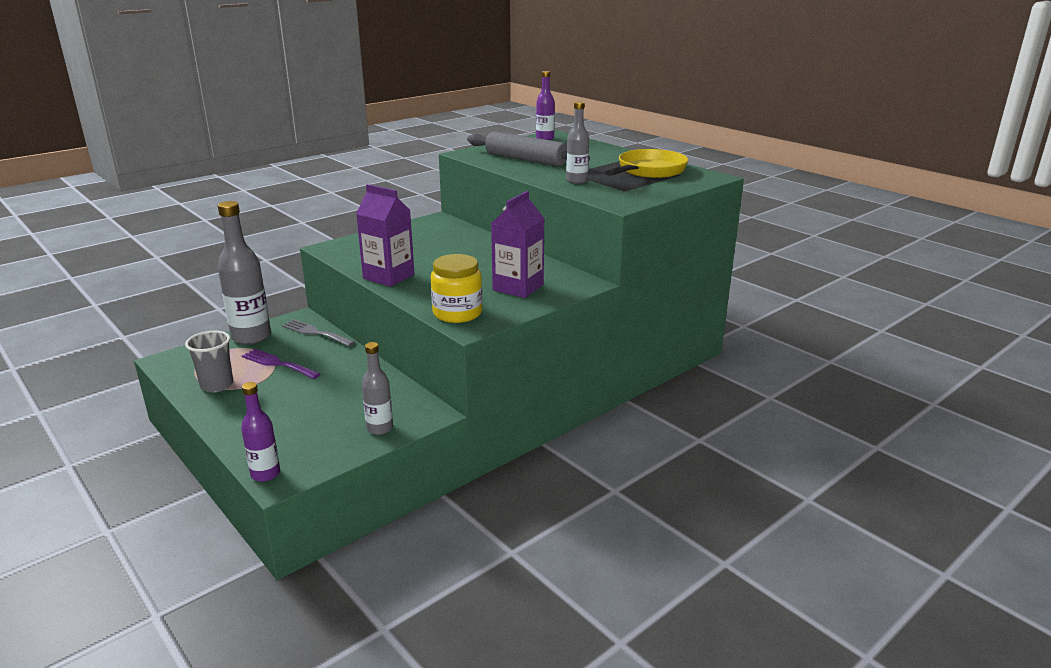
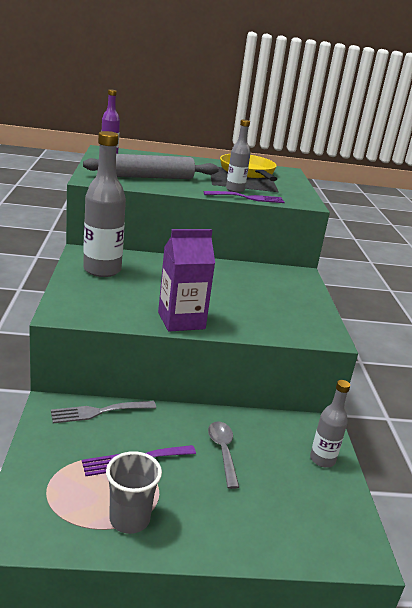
camera: 55 degrees left, 0 degrees up
(251, 337) = (47, 451): grey bottle -> grey bottle (102, 270)
(265, 474) = (346, 558): purple bottle -> none
(331, 387) = (223, 451): none -> grey spoon
(457, 313) = (297, 330): yellow jar -> none
(518, 287) = (278, 292): purple carton -> none
(567, 189) = (248, 198): none -> purple fork

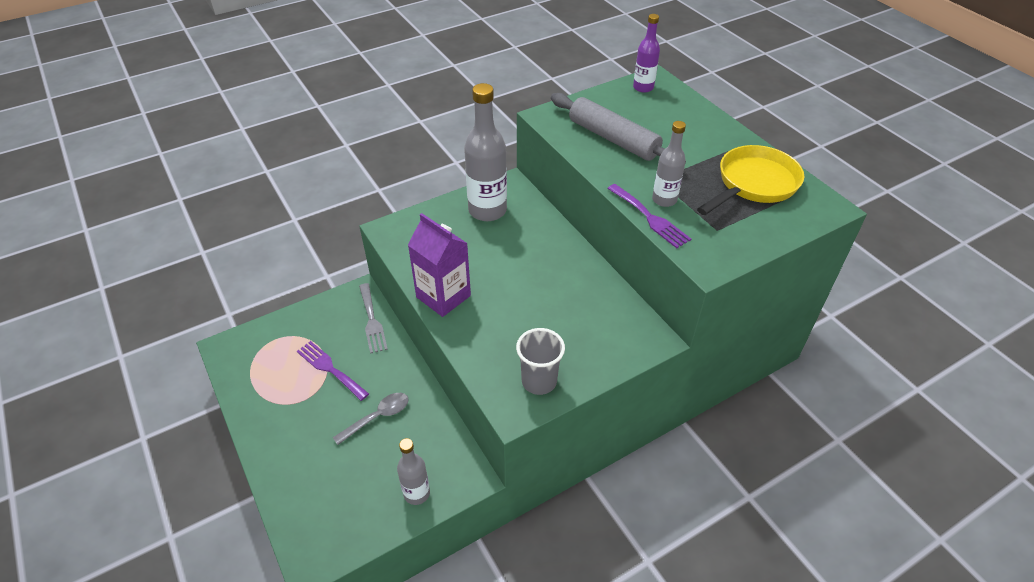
camera: 65 degrees right, 20 degrees up
(99, 412) = (372, 321): grey fork -> grey fork turned 150 degrees counterclockwise
(129, 519) = (269, 396): grey cup -> grey cup (539, 381)

